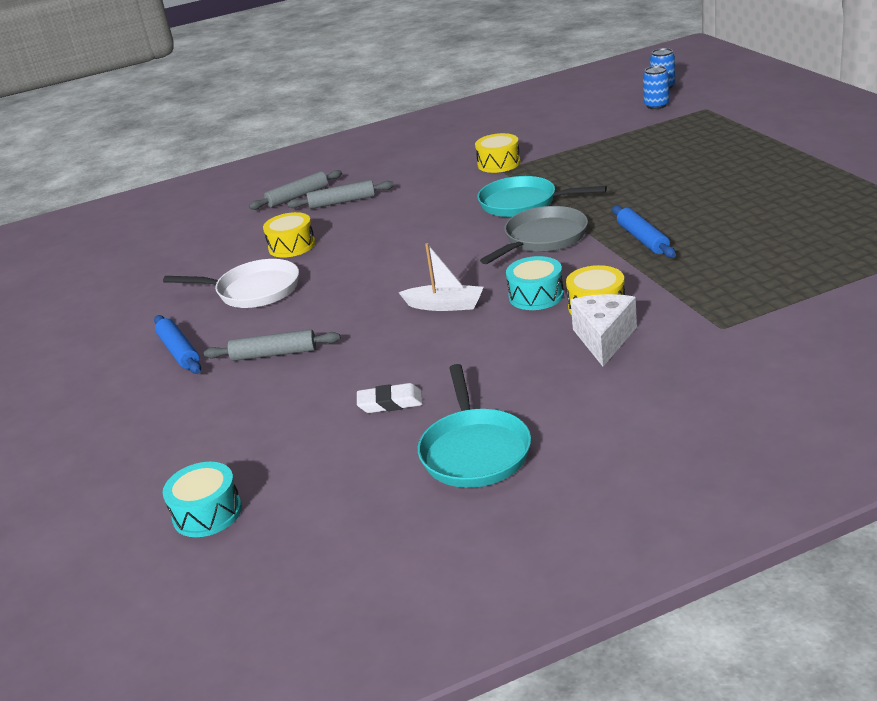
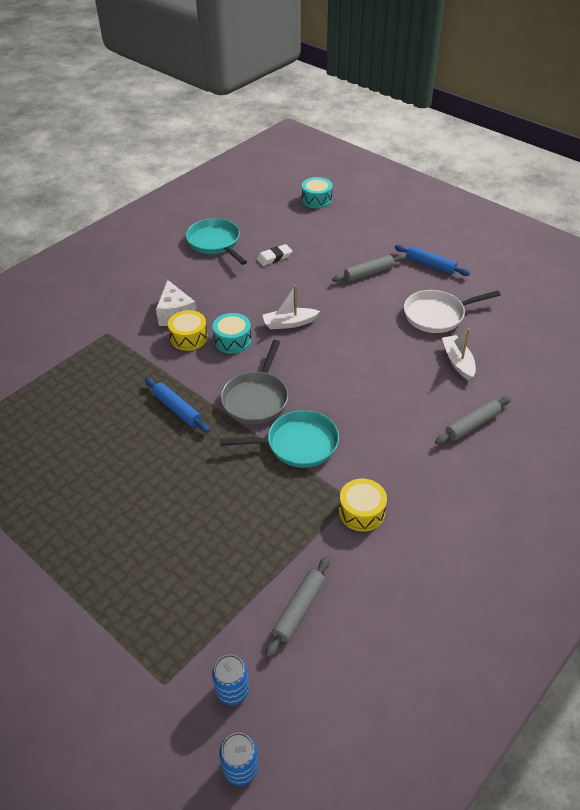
camera: 150 degrees right, 15 degrees up
(292, 246) = (458, 362): yellow drum -> white boat
(298, 196) = (526, 427): grey rolling pin -> grey rolling pin (299, 609)

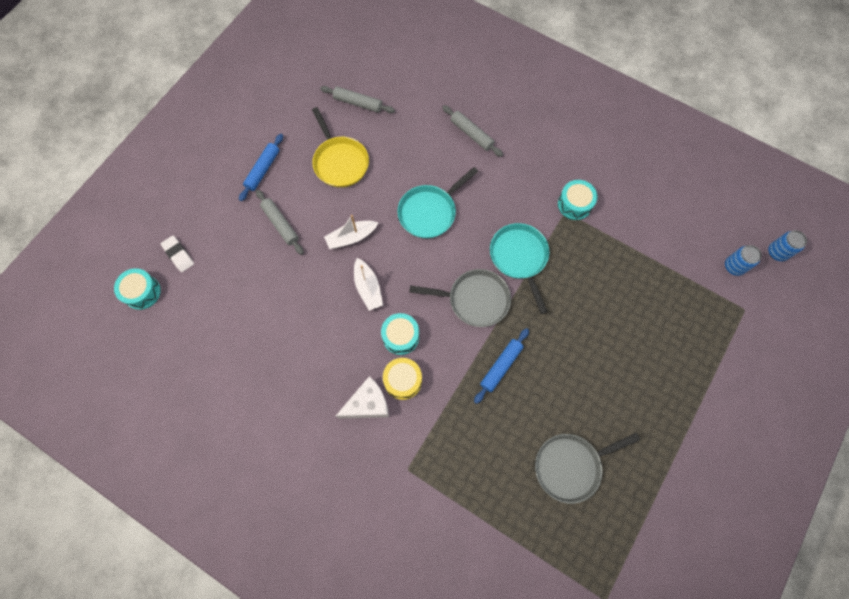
camera: 100 degrees left, 25 degrees up
(54, 448) = (571, 466): none -> grey pan
(215, 243) = (236, 391): turquoise pan -> turquoise pan (430, 212)
(274, 257) = (260, 320): white eraser -> white eraser (178, 255)
(299, 609) = (665, 235): grey rolling pin -> grey rolling pin (358, 103)
(361, 512) = (574, 204): yellow drum -> turquoise drum
(437, 315) = (340, 161): white pan -> yellow pan
(458, 362) = (400, 145): white boat -> white boat (351, 237)

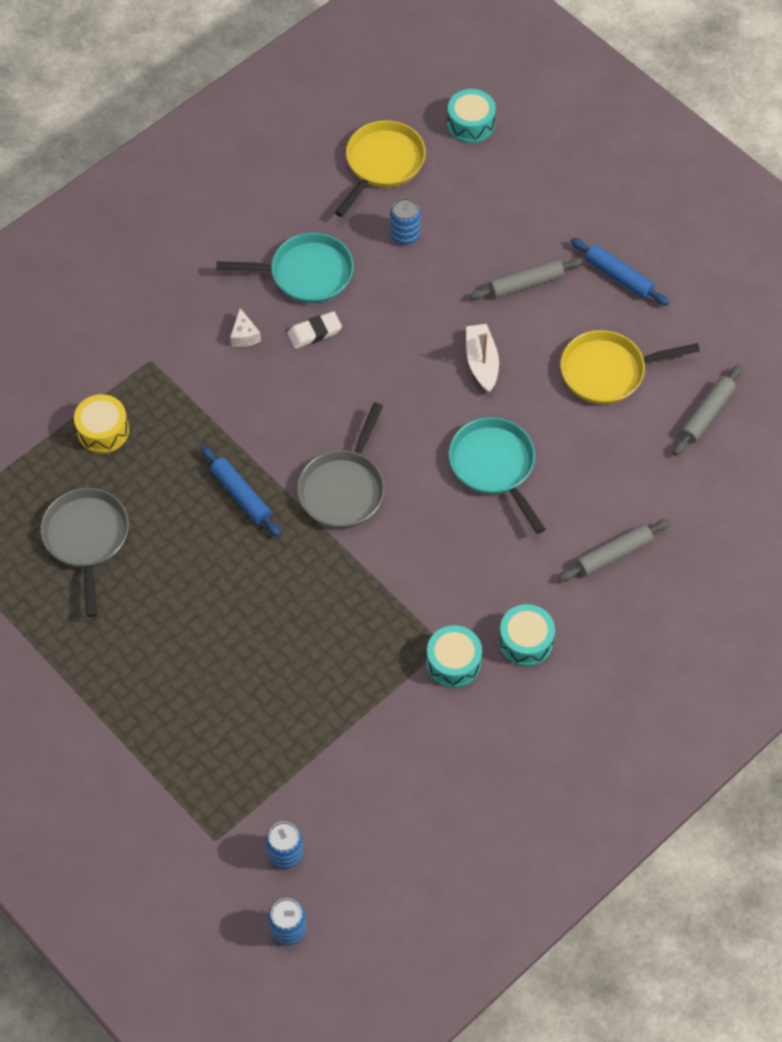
camera: 105 degrees right, 10 degrees down
(178, 255) = (512, 166): white eraser -> white eraser (314, 332)
(189, 346) = (382, 164): none -> yellow pan
(253, 313) = (405, 235): none -> blue can
(368, 288) = (400, 367): white boat -> none
(368, 404) = (244, 335): white cheese -> white cheese, size x0.56
(400, 336) = (320, 390): turquoise drum -> turquoise drum (525, 641)
(403, 380) = (261, 379): yellow drum -> yellow drum (103, 431)
(519, 258) = (388, 562): turquoise pan -> turquoise pan (305, 273)

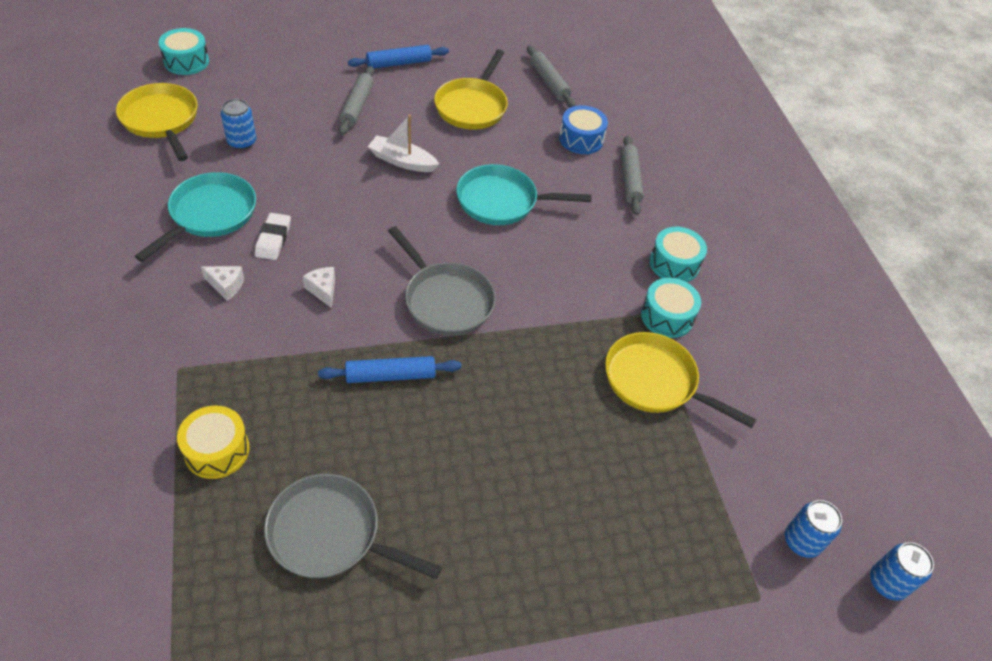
camera: 65 degrees left, 10 degrees down
(289, 400) = (323, 290): none -> white cheese
(371, 684) = (655, 382): none -> yellow pan
(639, 485) = (581, 139): none -> blue drum

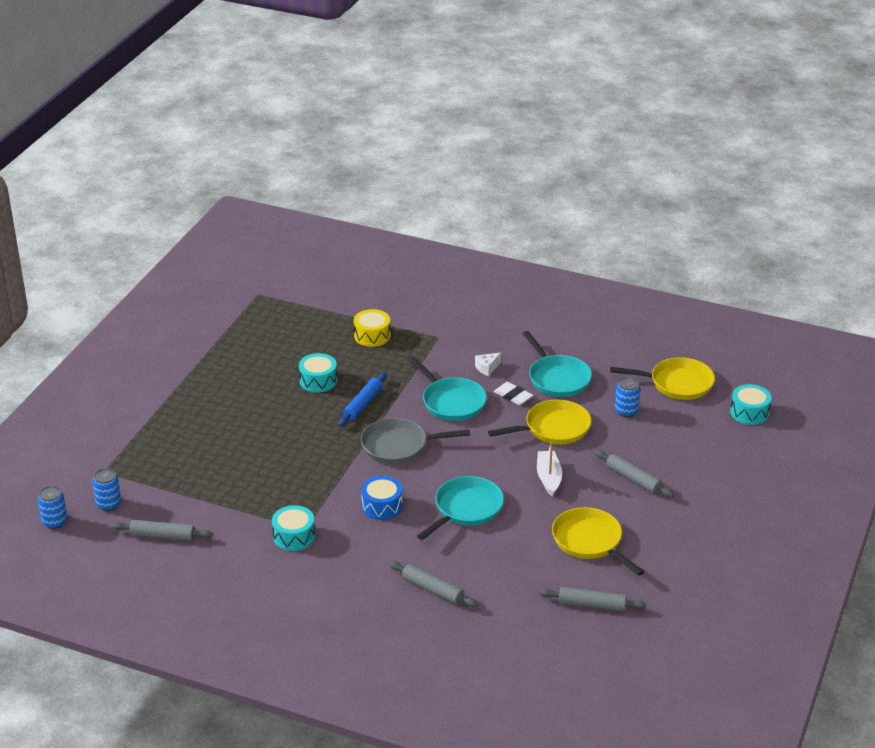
camera: 130 degrees right, 15 degrees down
(323, 290) = (451, 402): white cheese -> turquoise pan
(331, 534) = (289, 354): grey pan -> none
(399, 63) = (679, 523): blue rolling pin -> none
(402, 161) = (548, 477): white boat -> white boat turned 60 degrees counterclockwise
(581, 139) = (501, 586): blue drum -> blue drum (382, 506)
(655, 382) = (254, 504): yellow pan -> yellow pan (553, 428)
(674, 264) = (332, 566): turquoise drum -> turquoise drum (318, 381)
(785, 440) = (163, 536): none -> grey rolling pin

